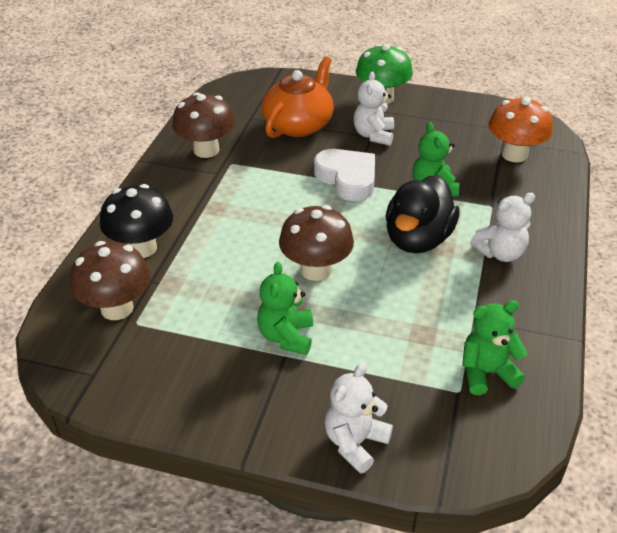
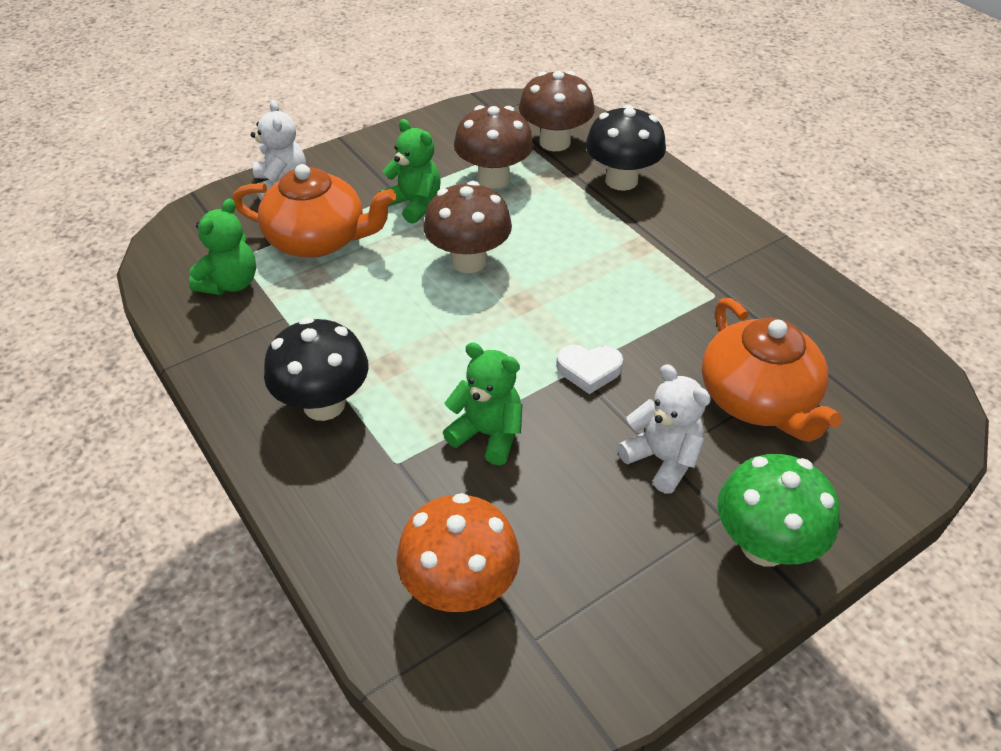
camera: 130 degrees right, 5 degrees up
(206, 150) = (764, 289): brown mushroom -> brown mushroom (494, 178)
(347, 178) = (589, 370): white heart -> white heart, size x0.60
(387, 361) = (318, 240): none -> orange teapot
(418, 239) = (422, 356): black duck -> none
(500, 253) = (324, 404): white teddy bear -> black mushroom

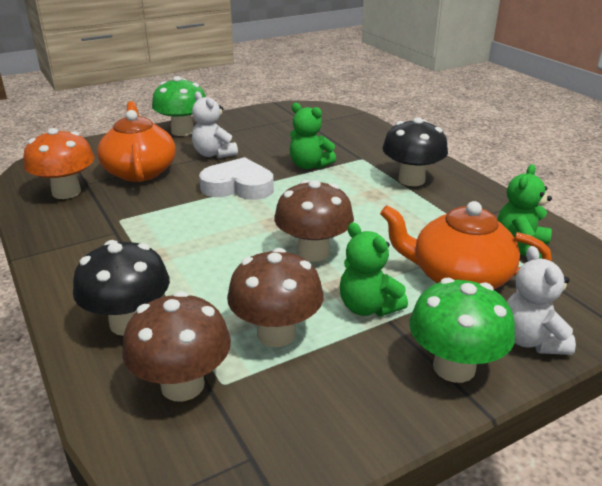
camera: 175 degrees left, 15 degrees down
(353, 163) = (454, 367): none -> green mushroom
(460, 588) = (328, 127): orange mushroom -> orange mushroom (66, 192)
(589, 370) = (238, 186): white heart -> white heart, size x1.67

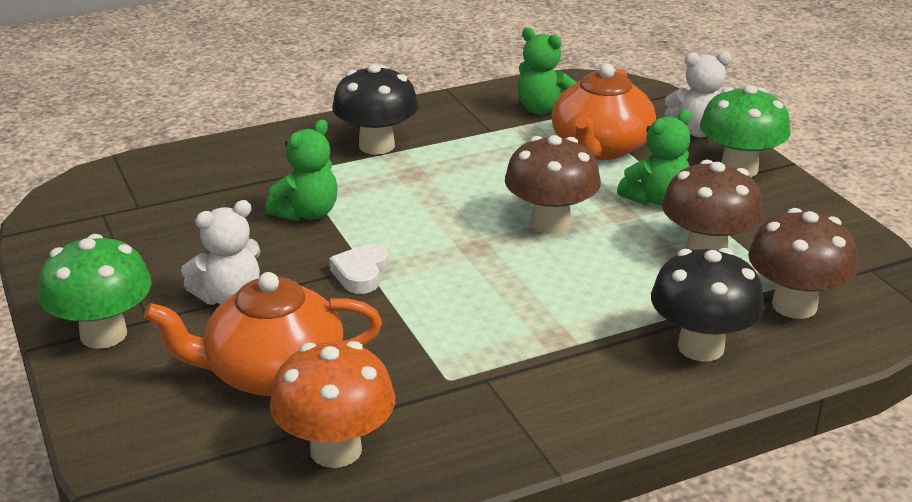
camera: 85 degrees left, 0 degrees up
(238, 186) = (361, 274): white heart -> white heart, size x0.60

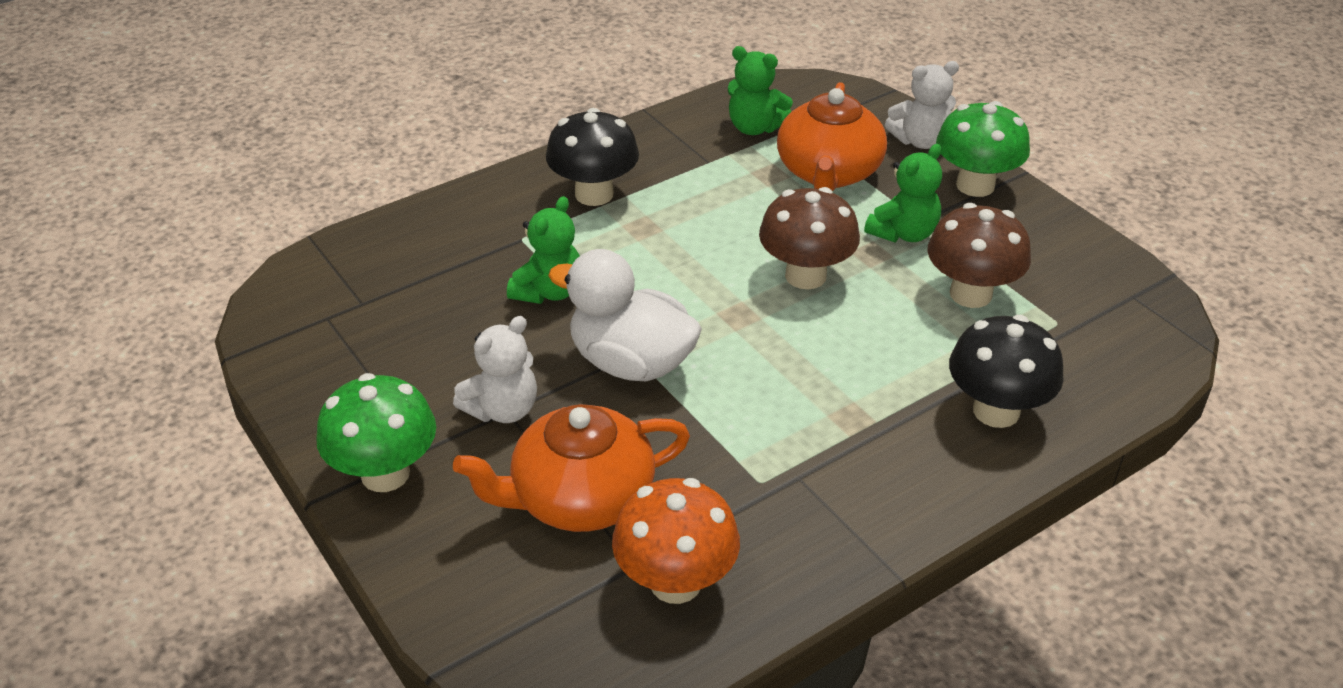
camera: 10 degrees left, 10 degrees up
(361, 274) = (631, 362): white heart -> white duck
(794, 305) = (1072, 349): brown mushroom -> none

